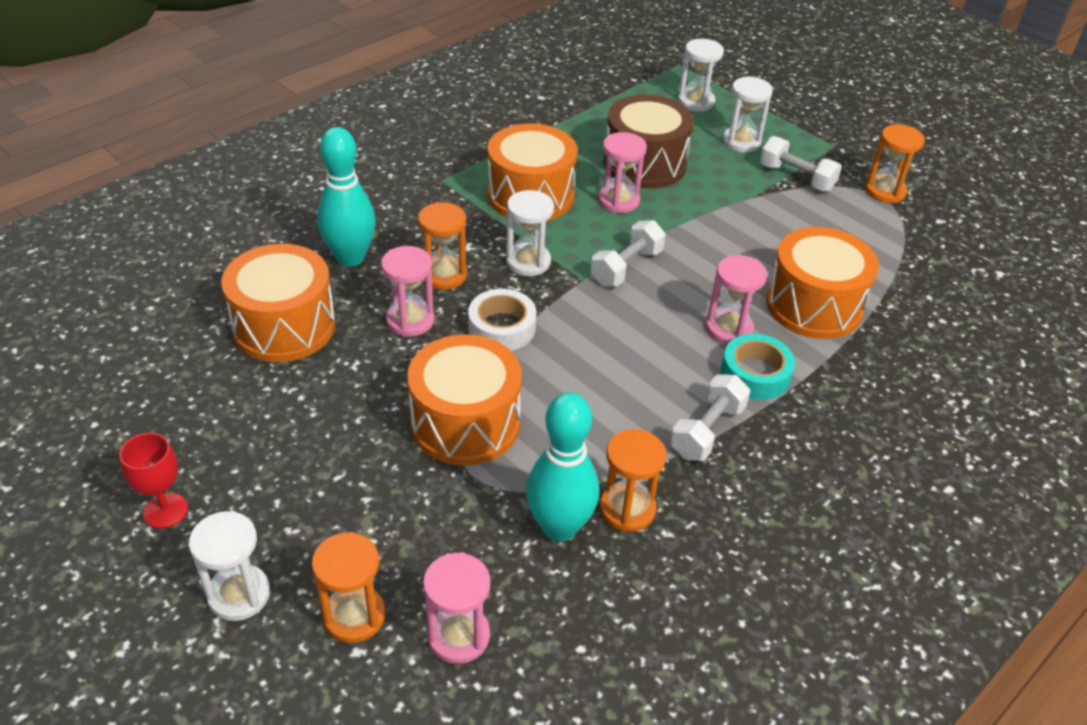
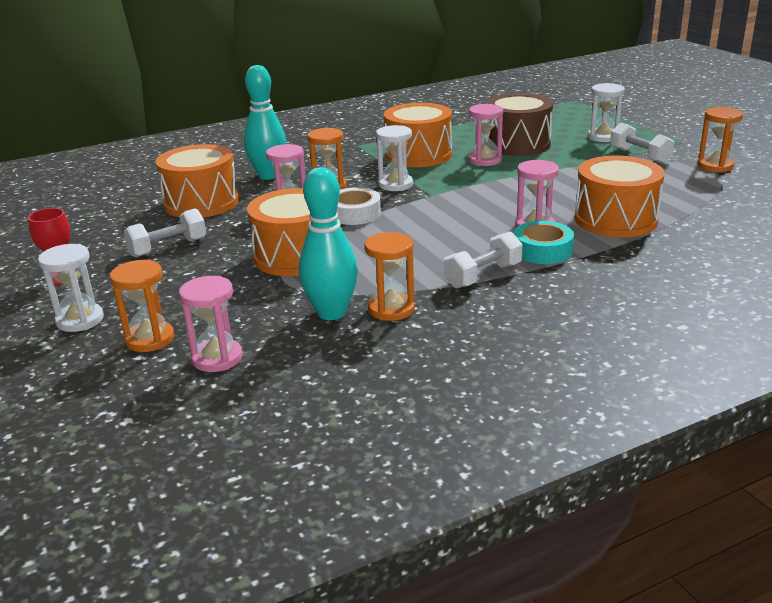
camera: 20 degrees right, 15 degrees down
(626, 267) = (470, 191): white dumbbell -> white dumbbell (168, 247)
(696, 102) = (577, 117): white hourglass -> none

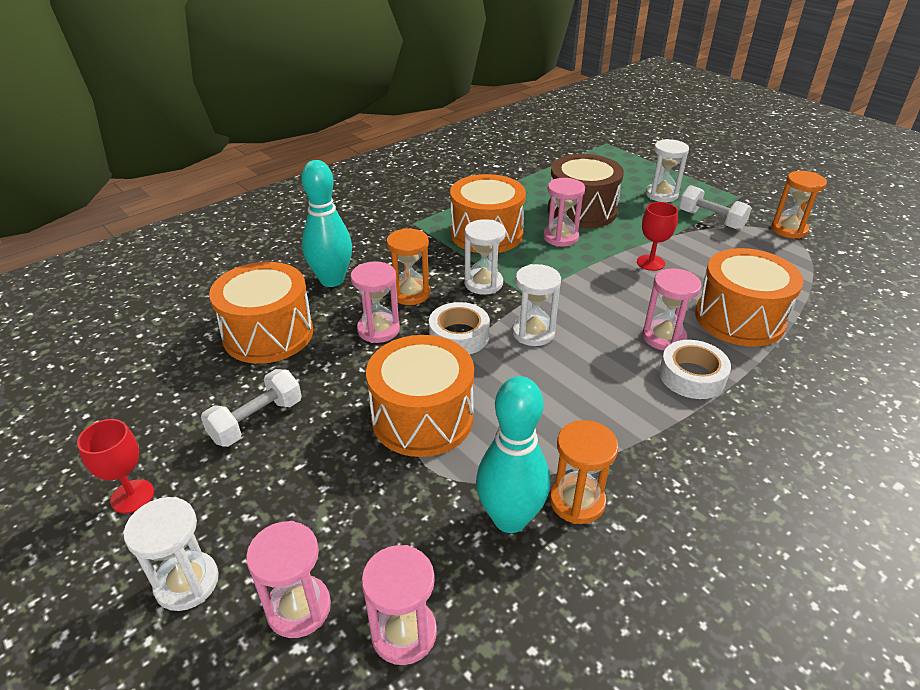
camera: 15 degrees left, 10 degrees up
(150, 339) = (299, 608): orange hourglass -> pink hourglass
(419, 216) = (533, 333): none -> white hourglass
(483, 276) = (651, 427): white dumbbell -> none
(542, 250) = (692, 376): turquoise tape -> white tape
(558, 180) = (650, 263): none -> red goblet

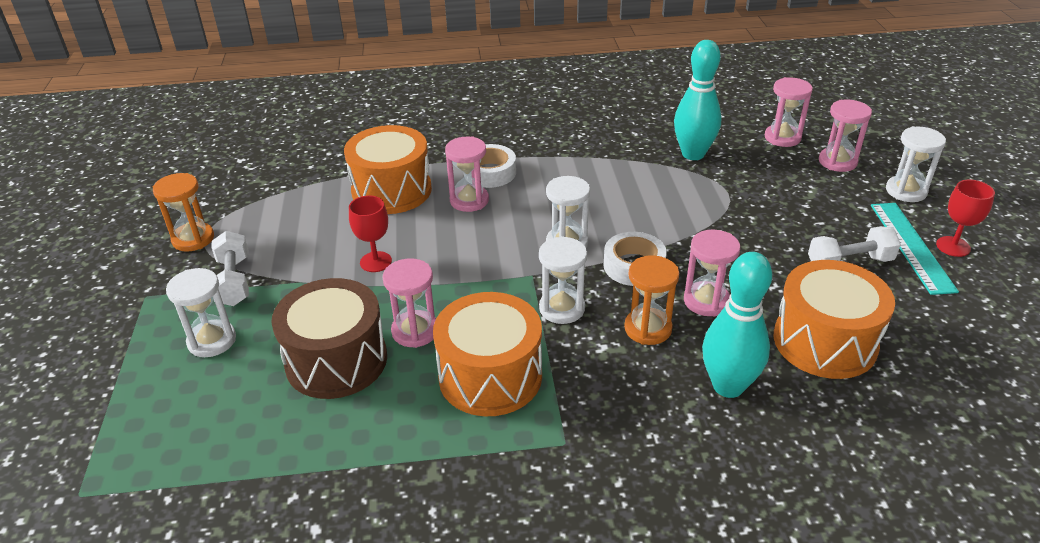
camera: 145 degrees left, 0 degrees up
(185, 474) = (911, 246): none -> turquoise ruler
(422, 418) = (711, 218): orange drum -> none
(577, 501) = (646, 147): orange hourglass -> none

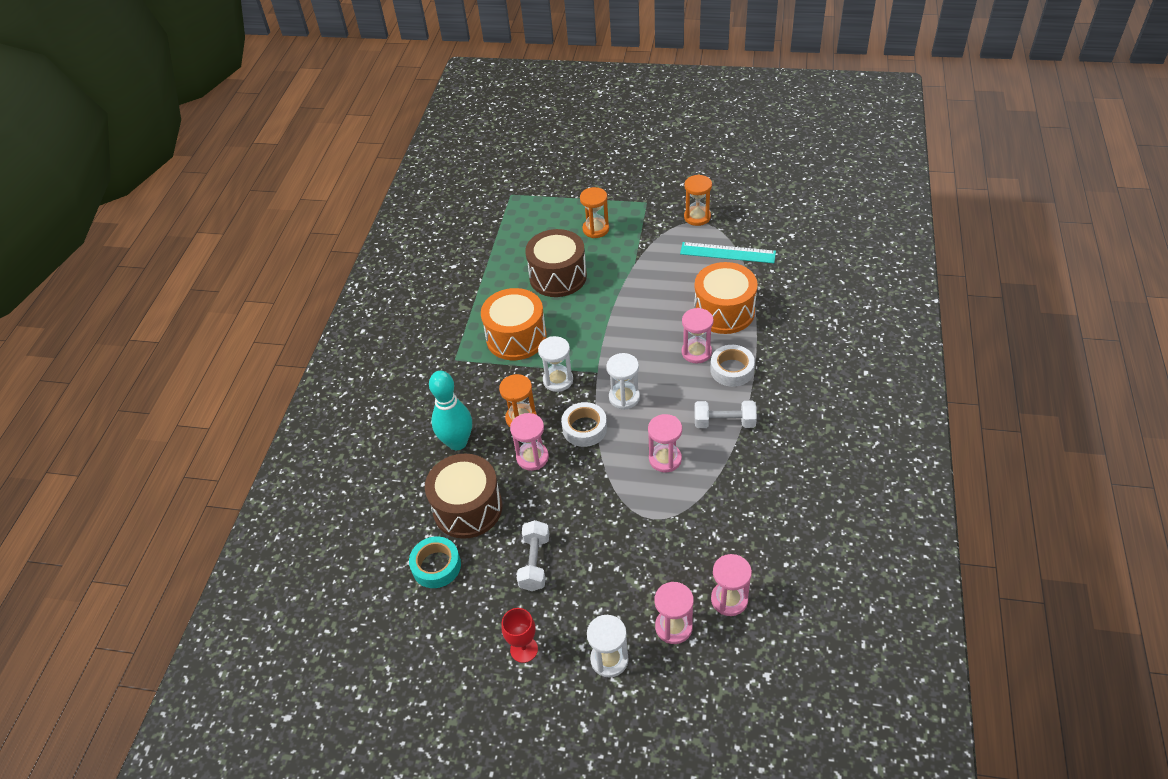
camera: 110 degrees right, 10 degrees up
(212, 341) = (596, 229): white hourglass -> orange hourglass
(234, 281) = (645, 236): white dumbbell -> white dumbbell (724, 423)
(375, 262) = (641, 298): red goblet -> none
(415, 331) = (567, 310): pink hourglass -> pink hourglass (665, 459)
(693, 154) = (720, 515): turquoise bowling pin -> none
(824, 341) = (467, 508): orange drum -> brown drum
(911, 246) = (536, 618): turquoise ruler -> turquoise ruler (727, 253)
(928, 346) = (436, 566): none -> turquoise tape

